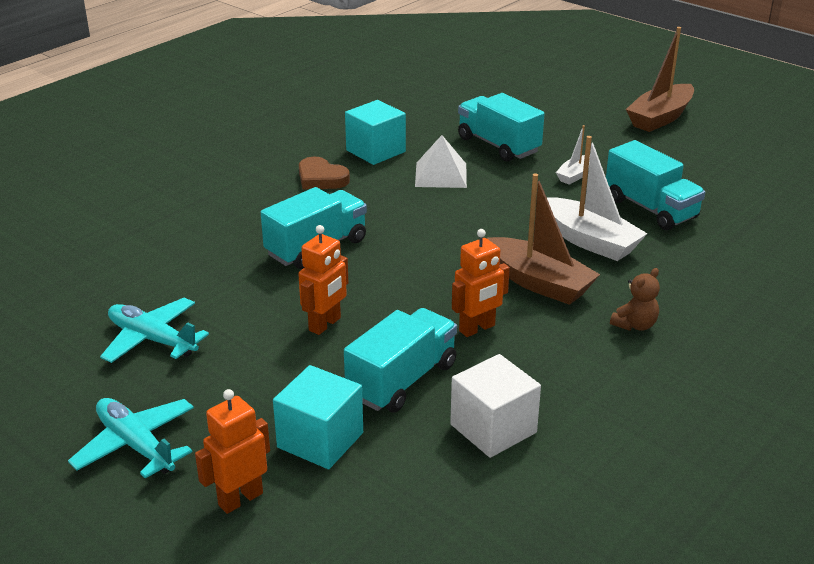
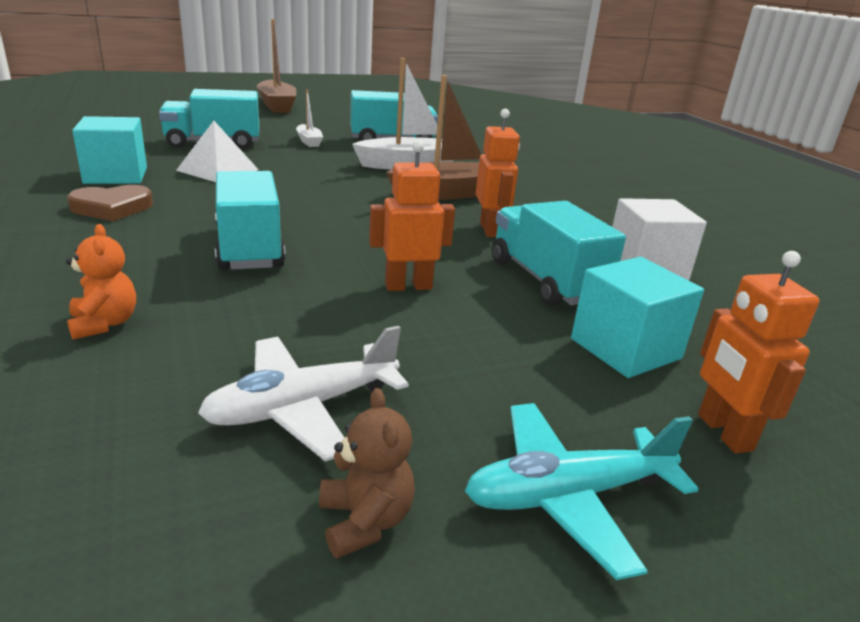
camera: 65 degrees left, 5 degrees down
(152, 339) = (303, 408): turquoise plane -> white plane
(181, 251) = (104, 324): none -> orange teddy bear
(325, 324) = (408, 286): orange robot -> orange robot turned 75 degrees counterclockwise
(635, 325) = (537, 188): brown teddy bear -> brown teddy bear (365, 521)

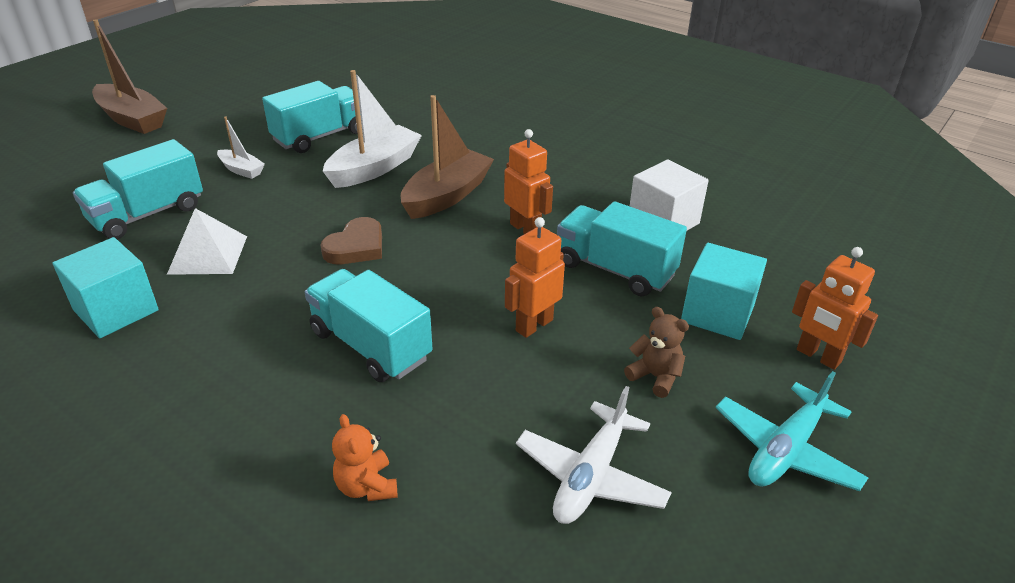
camera: 30 degrees left, 10 degrees up
(104, 324) = (366, 486): orange teddy bear -> orange teddy bear turned 150 degrees counterclockwise
(112, 208) = (180, 357): brown heart -> brown heart (356, 247)
(365, 521) = (710, 532): brown teddy bear -> brown teddy bear (655, 377)

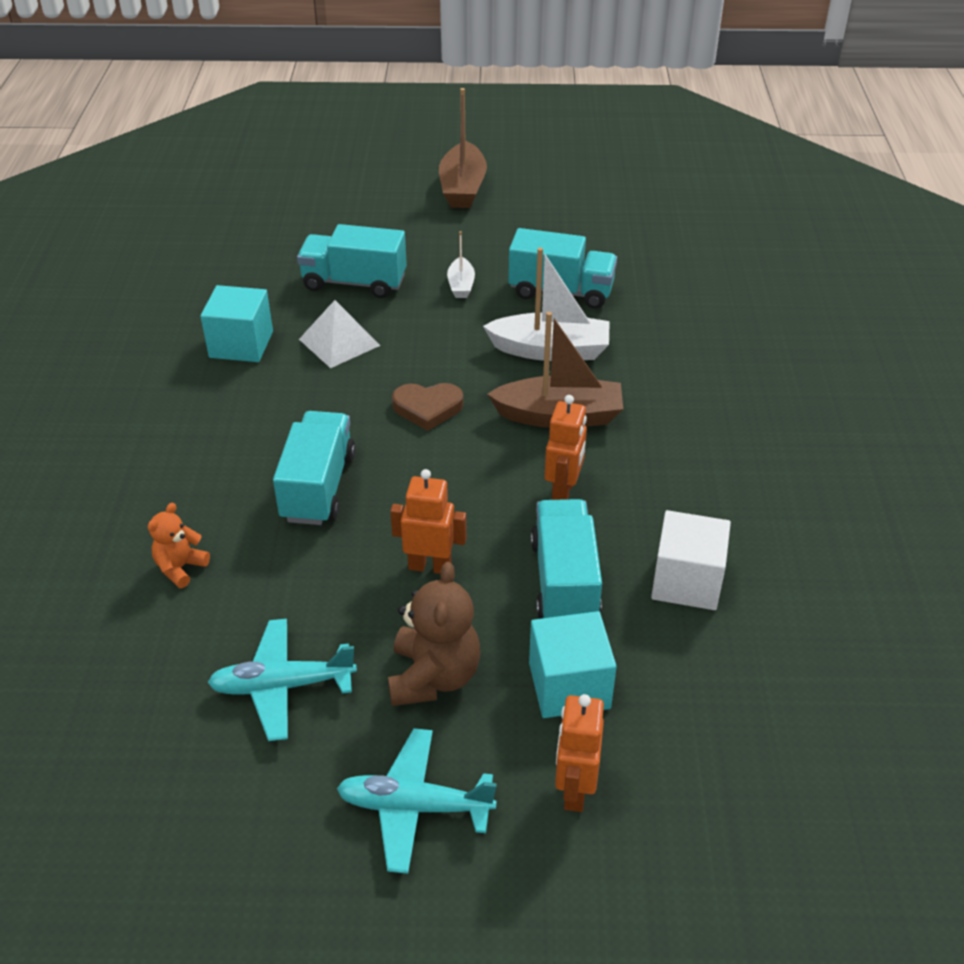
camera: 55 degrees right, 5 degrees up
(591, 476) = (282, 686): white plane -> turquoise plane
(655, 377) = (433, 677): brown teddy bear -> brown teddy bear, size x1.71

